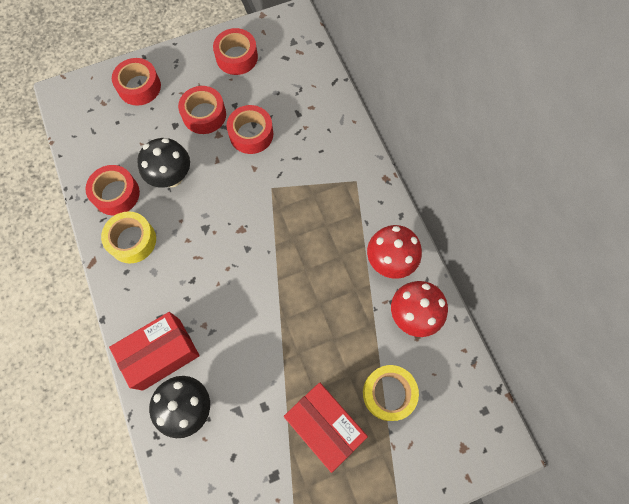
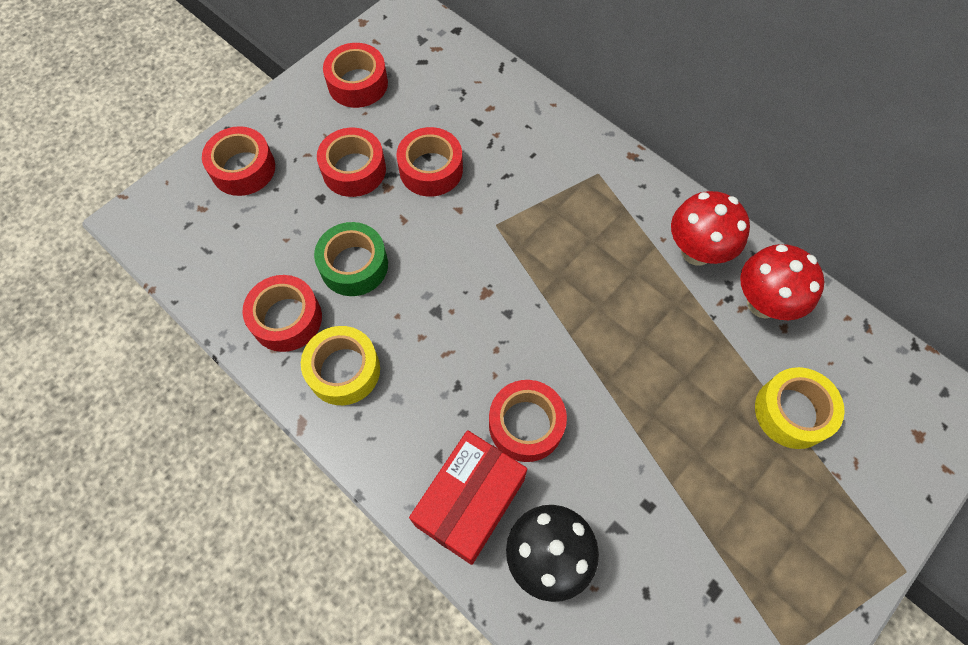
camera: 25 degrees left, 5 degrees down
(172, 177) = (354, 265): black mushroom -> green tape
(219, 323) = (526, 424): none -> red tape
(324, 426) = (739, 491): red box -> none

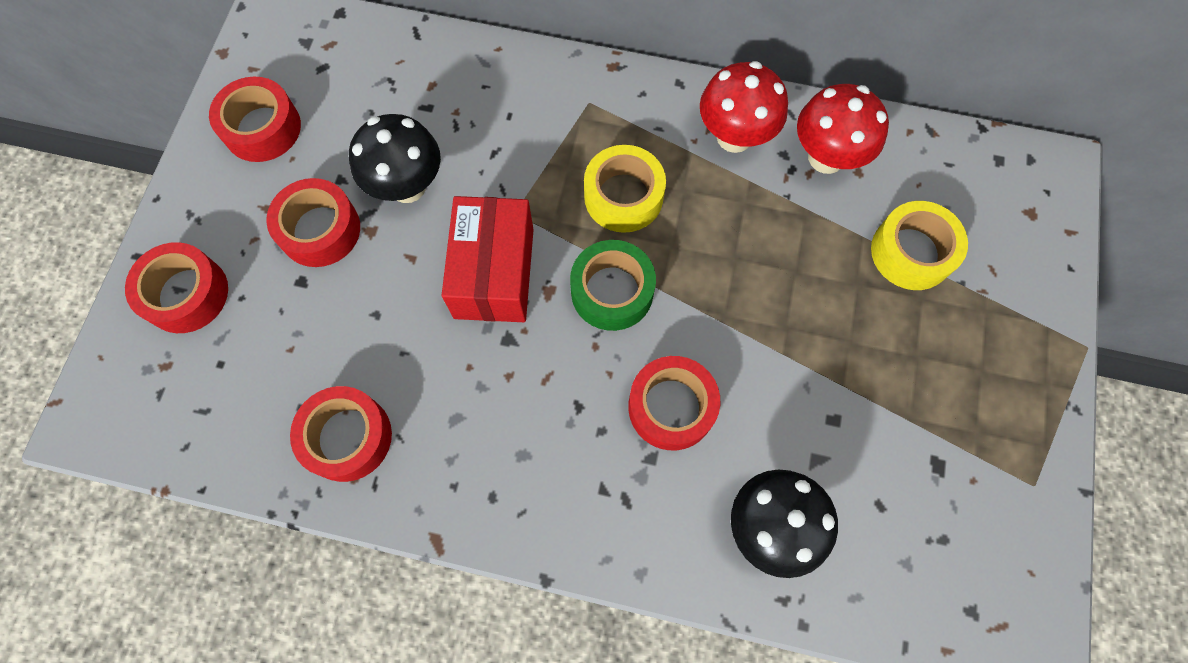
camera: 30 degrees left, 5 degrees up
(344, 370) = (447, 458): yellow tape -> yellow tape (623, 196)
(354, 265) = (387, 337): green tape -> green tape (612, 291)
(431, 169) = (407, 186): red tape -> black mushroom
(470, 502) = (663, 519): red box -> red box (494, 273)

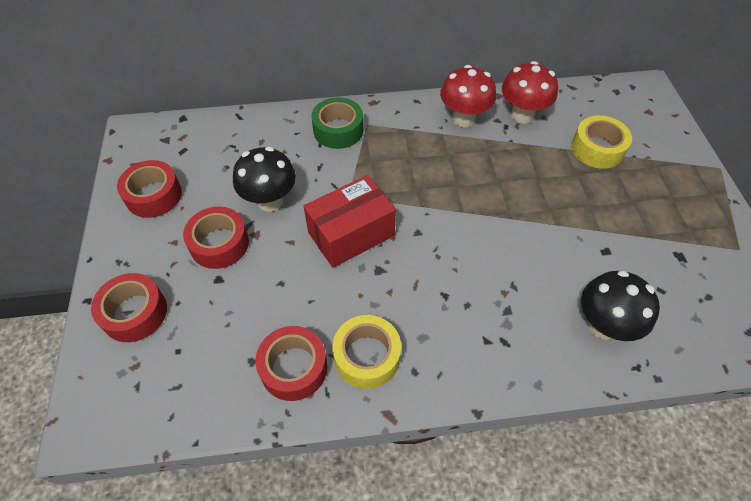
camera: 20 degrees left, 15 degrees down
(494, 273) = (351, 234): red box -> red box turned 75 degrees clockwise
(612, 291) = (432, 221): green tape -> green tape (338, 130)
(623, 196) = (413, 168): yellow tape -> yellow tape (367, 356)
(671, 407) = (504, 276): red tape -> none

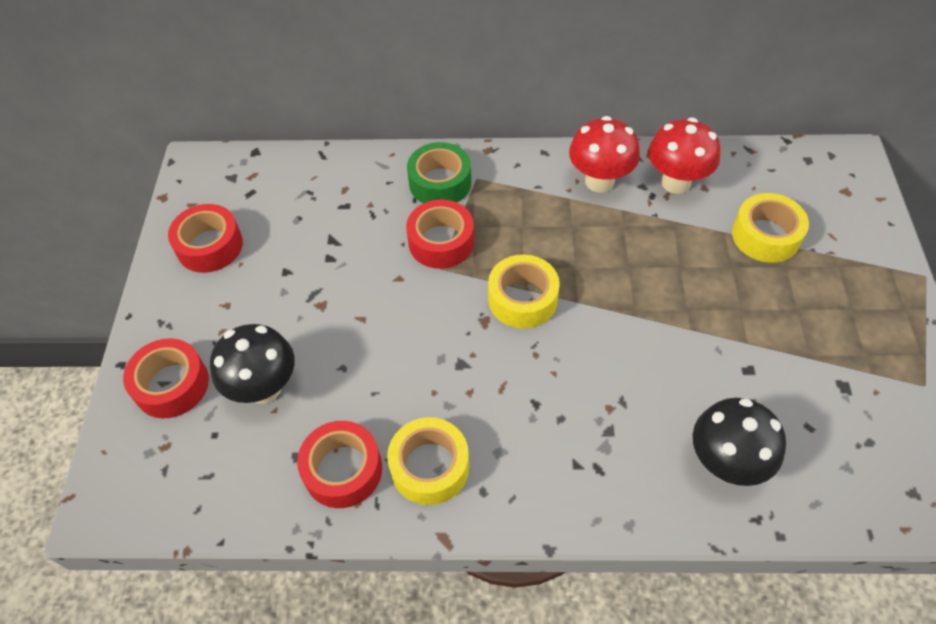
camera: 10 degrees right, 0 degrees up
(219, 244) = (278, 312): red tape -> red tape (441, 242)
(270, 201) = (344, 266): black mushroom -> black mushroom (264, 388)
(351, 234) = (435, 316): red box -> none
(419, 213) = (522, 299): none -> yellow tape

